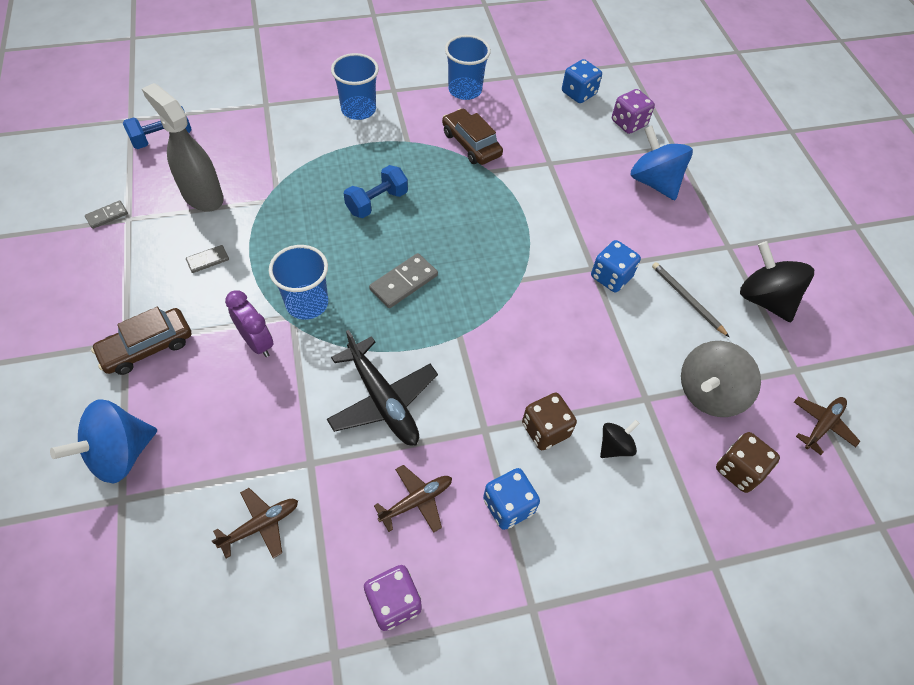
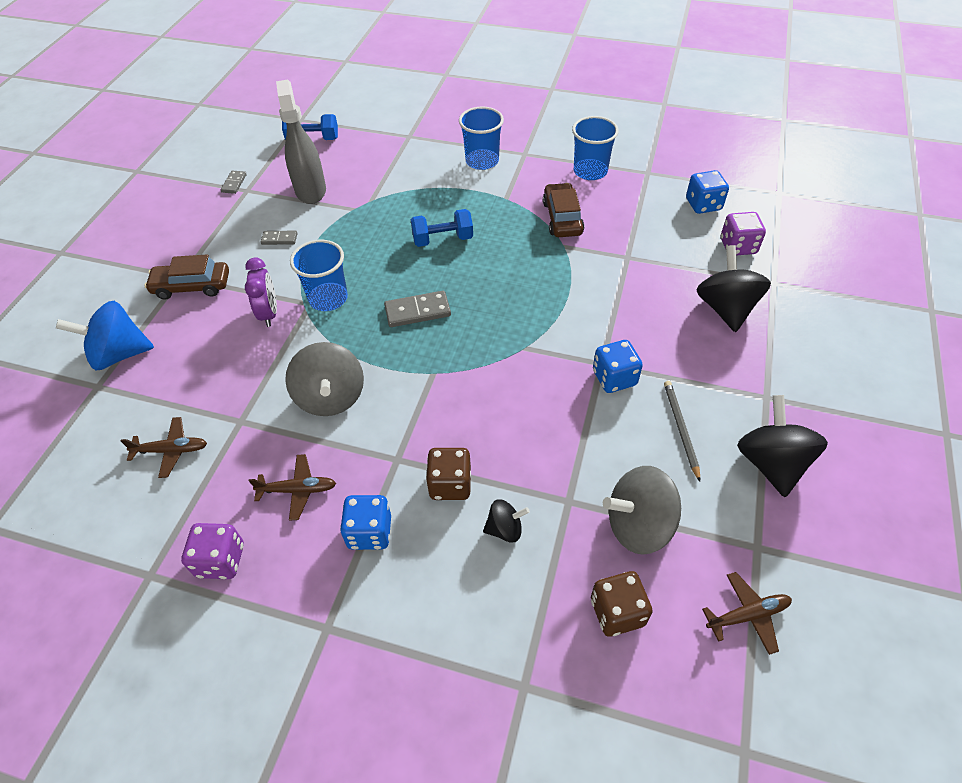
camera: 35 degrees right, 5 degrees down
(107, 216) = (234, 183): grey domino -> grey domino turned 75 degrees counterclockwise
(382, 400) = (331, 397): black plane -> grey spinning top
(654, 182) = (725, 308): blue spinning top -> black spinning top

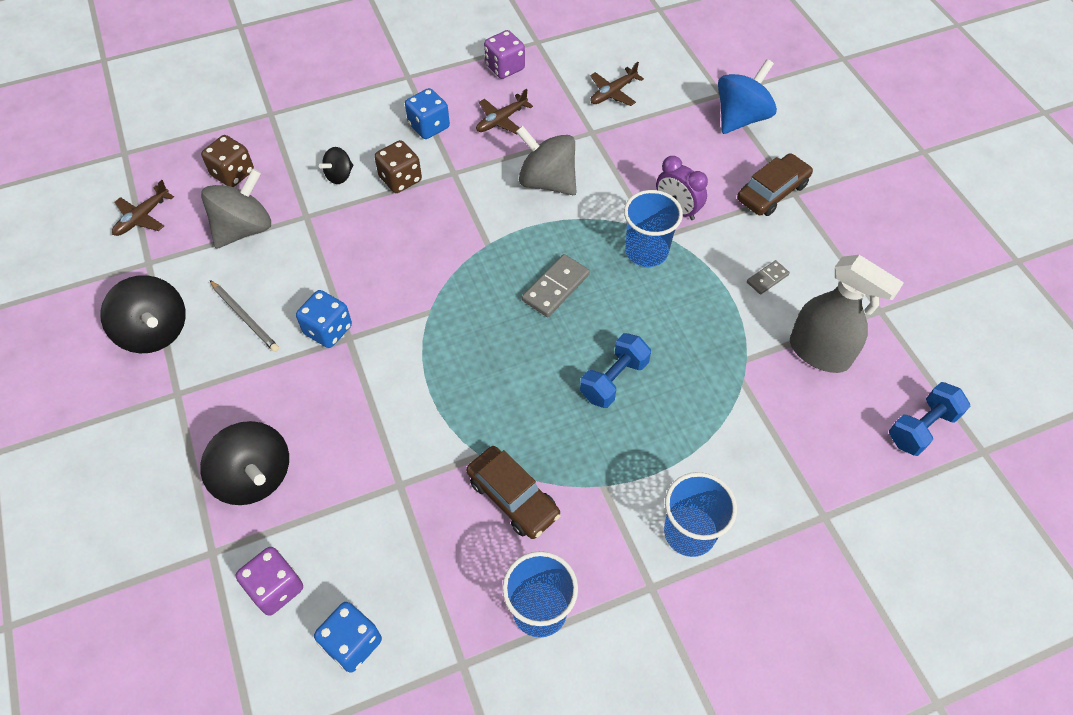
camera: 140 degrees right, 5 degrees up
(234, 183) = (904, 310): grey domino -> none

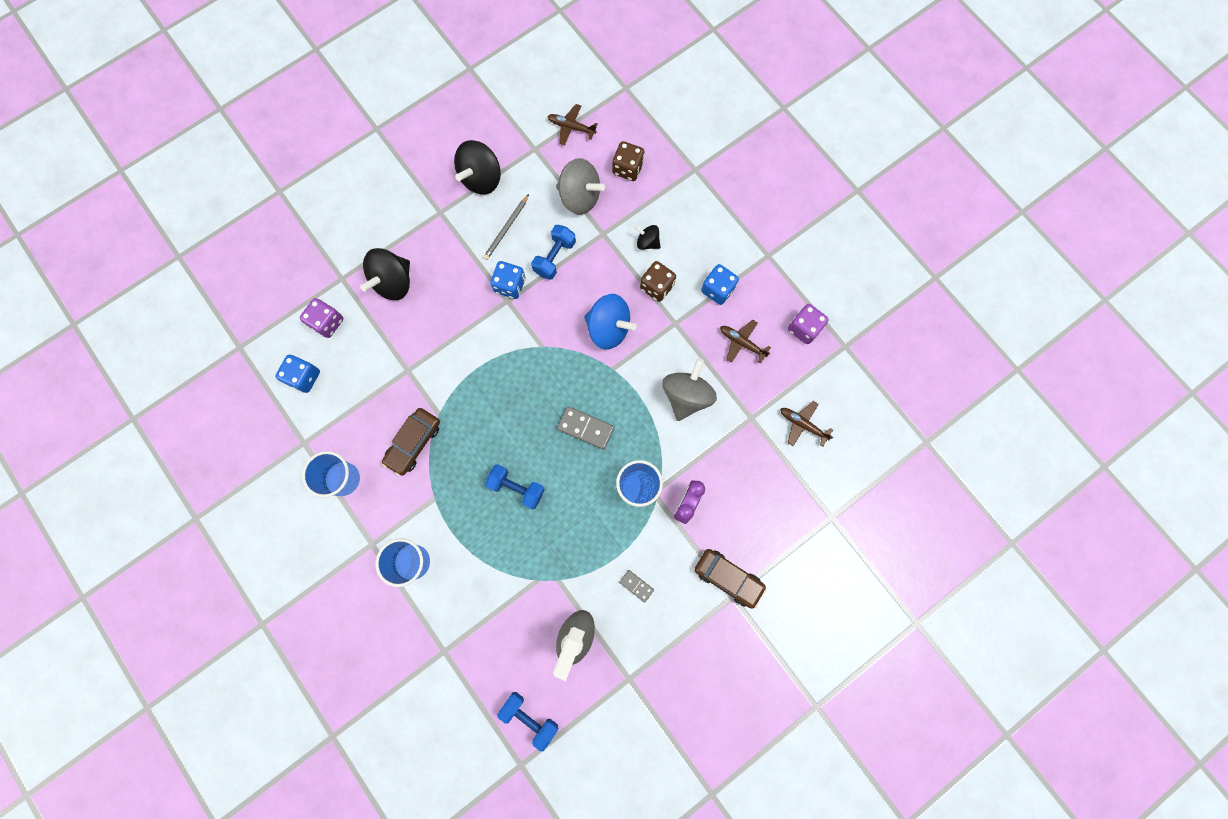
camera: 75 degrees right, 20 degrees up
(313, 272) = (554, 257): none -> blue dumbbell
(741, 118) = (807, 539): blue spinning top -> blue spinning top (609, 328)

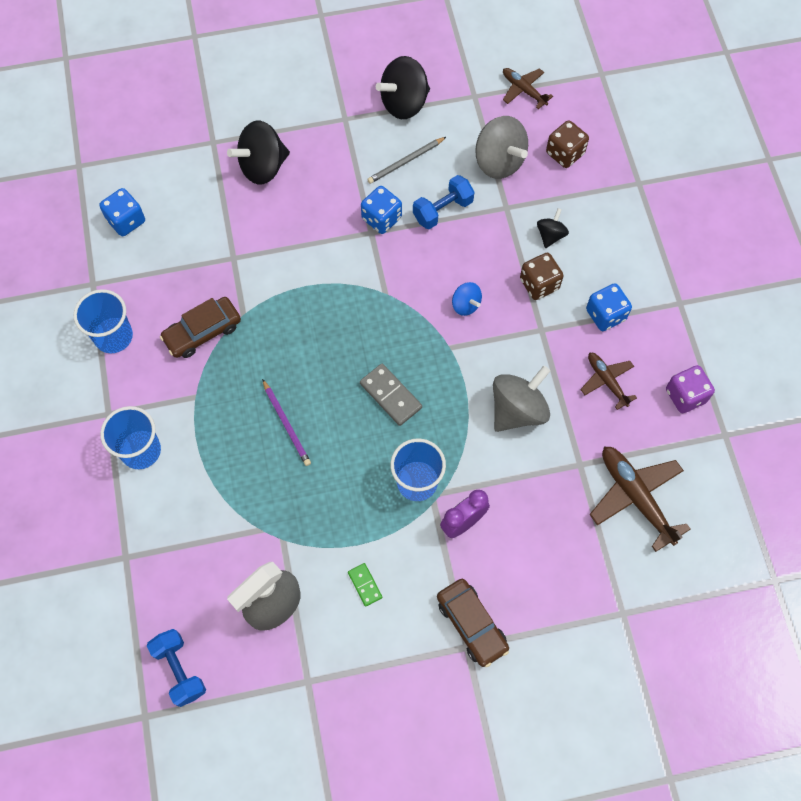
camera: 25 degrees right, 10 degrees down
(327, 322) = (177, 178): purple dice -> none
(517, 488) = (286, 424): blue dumbbell -> purple pencil
(609, 328) = (465, 305): blue spinning top -> blue spinning top, size x0.53
(636, 586) = (365, 585): grey domino -> green domino
(647, 242) = (550, 235): black spinning top -> black spinning top turned 60 degrees clockwise
(803, 425) = (636, 497): brown plane -> brown plane, size x1.69

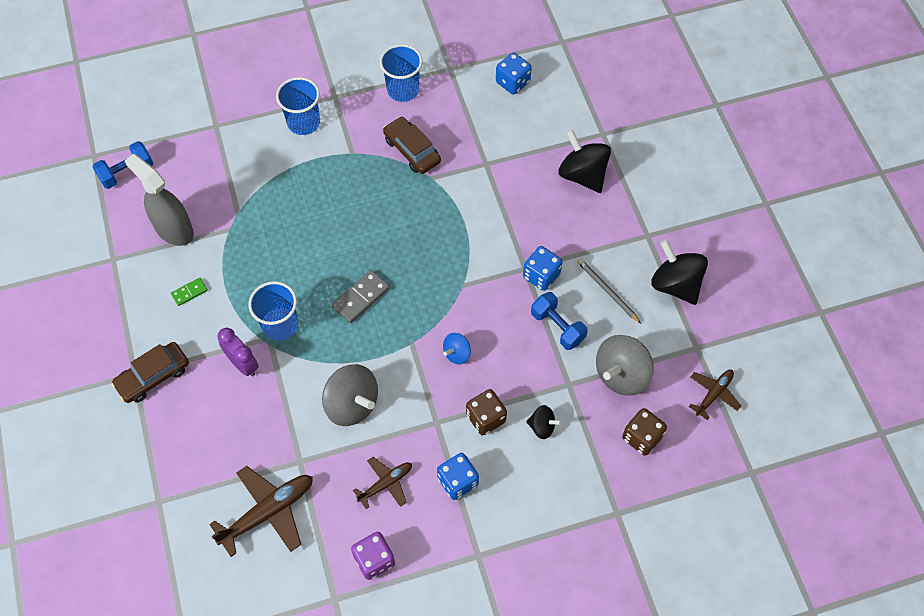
camera: 85 degrees right, 5 degrees down
(286, 424) = (330, 221): purple pencil -> none

